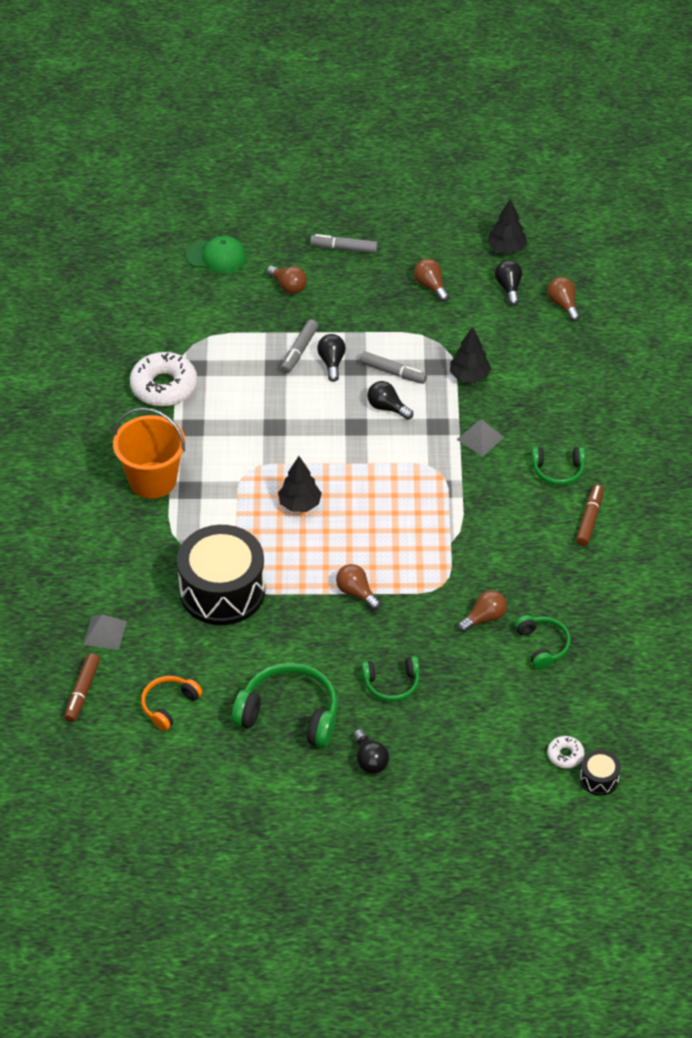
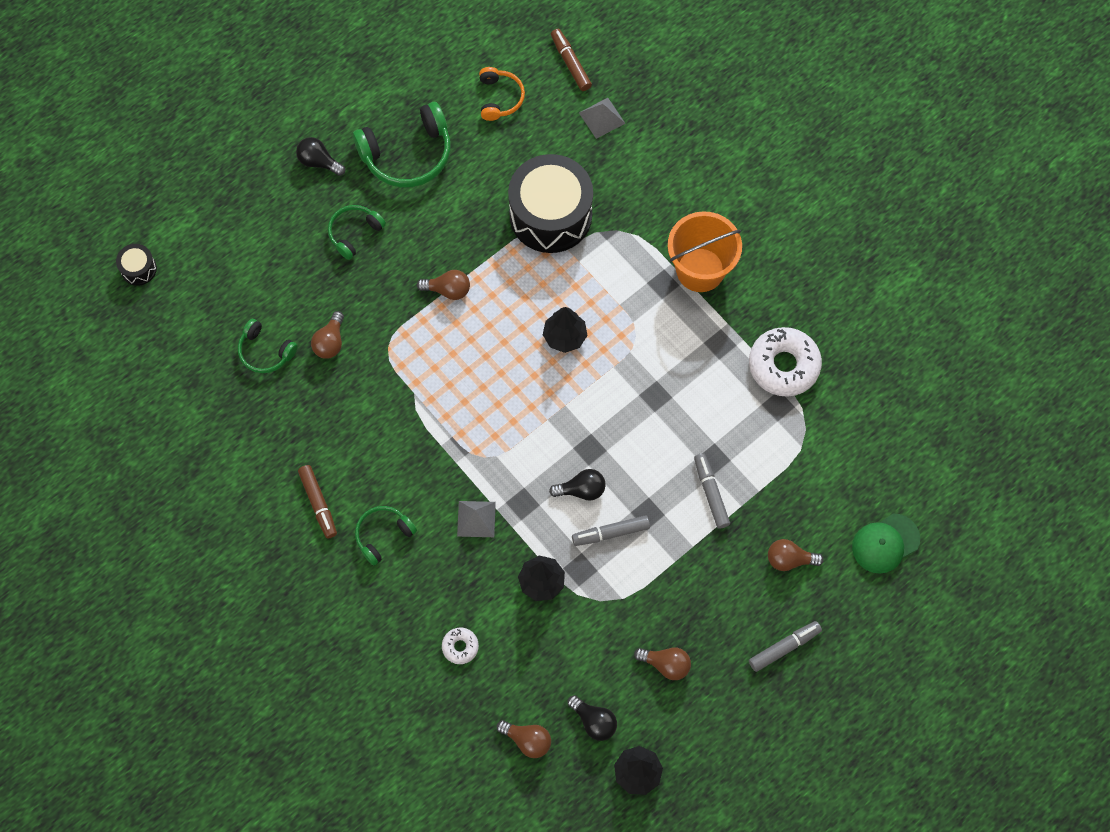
camera: 140 degrees right, 20 degrees up
(332, 363) = (671, 502): black light bulb -> none
(565, 755) = (178, 270): white donut -> white donut (460, 647)

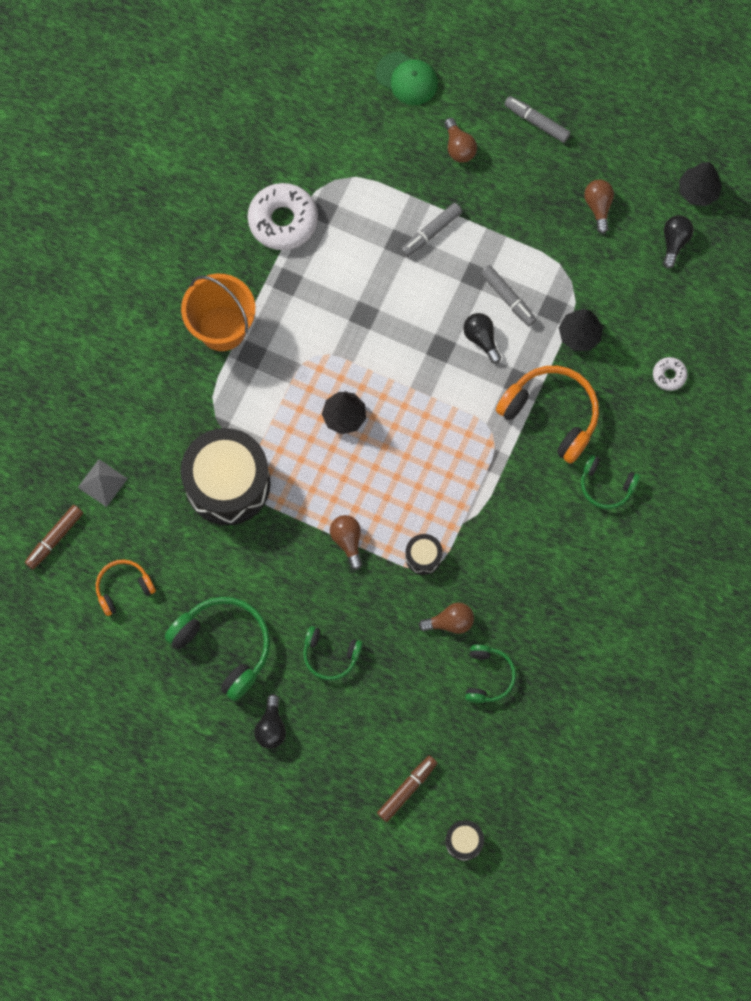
camera: 115 degrees left, 5 degrees up
(318, 503) = (606, 555): brown marker -> brown marker (407, 789)
(400, 346) = (423, 557): none -> black drum
(476, 519) = (552, 414): grey pyramid -> orange headphones
(527, 740) = (717, 286): brown light bulb -> none

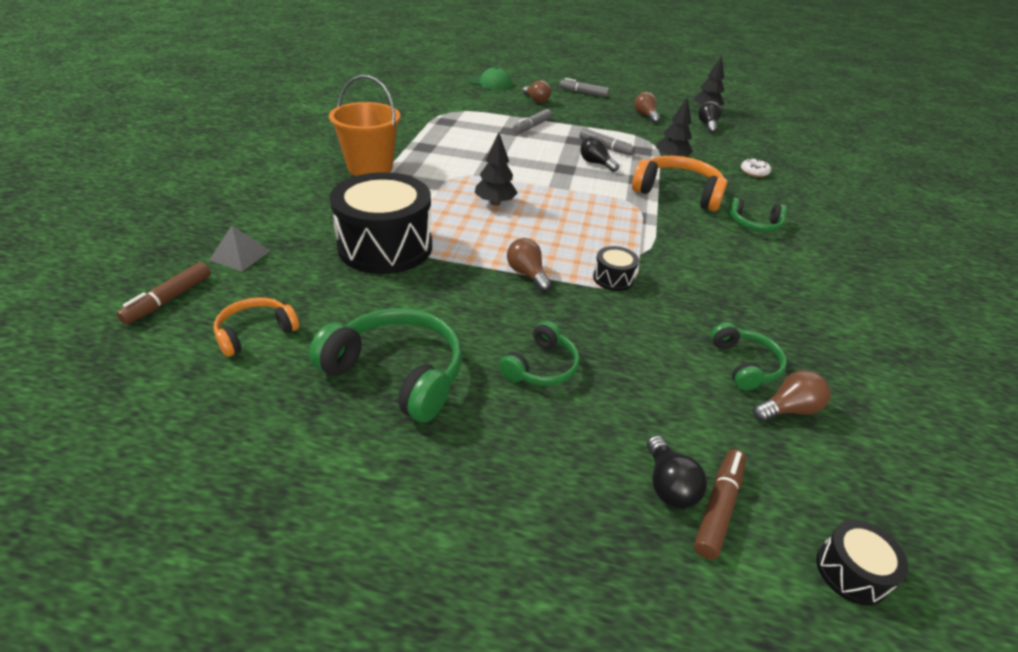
camera: 15 degrees left, 35 degrees down
(271, 727) = (482, 455): black light bulb -> black light bulb (668, 485)
(283, 220) = (415, 125): white donut -> none
(330, 655) = (541, 367): green headphones -> green headphones turned 60 degrees counterclockwise
(450, 622) = (670, 323): brown light bulb -> brown light bulb (788, 409)

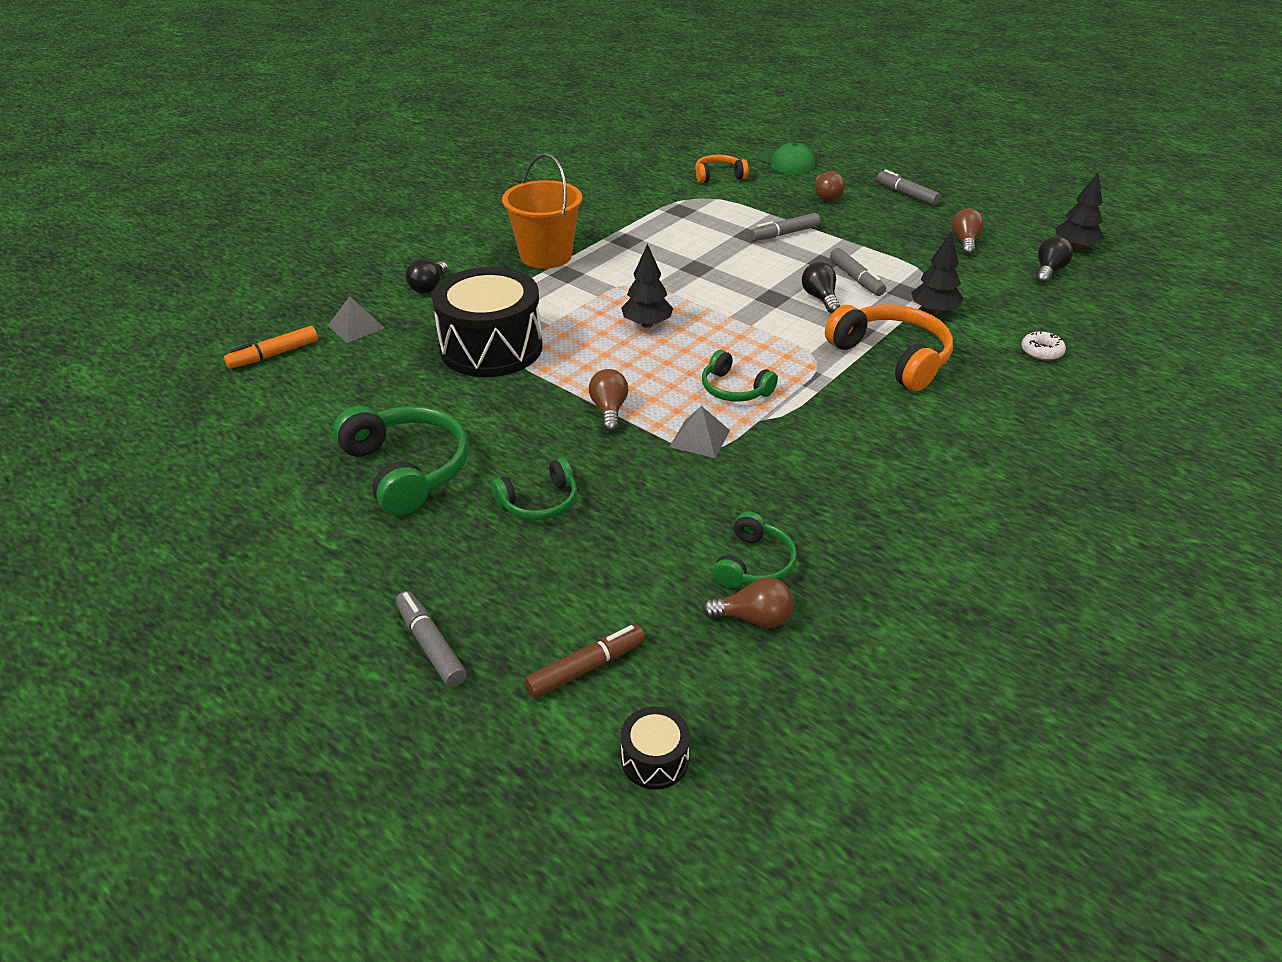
camera: 30 degrees right, 0 degrees up
(169, 299) = (274, 355): brown marker -> orange marker
(255, 332) = (320, 402): orange headphones -> orange headphones (719, 176)
(569, 545) = (431, 645): none -> grey marker
(613, 278) = (699, 438): black drum -> grey pyramid
(668, 485) = (558, 636): black light bulb -> black light bulb (429, 287)
(754, 224) = (954, 420): green headphones -> green headphones (734, 389)

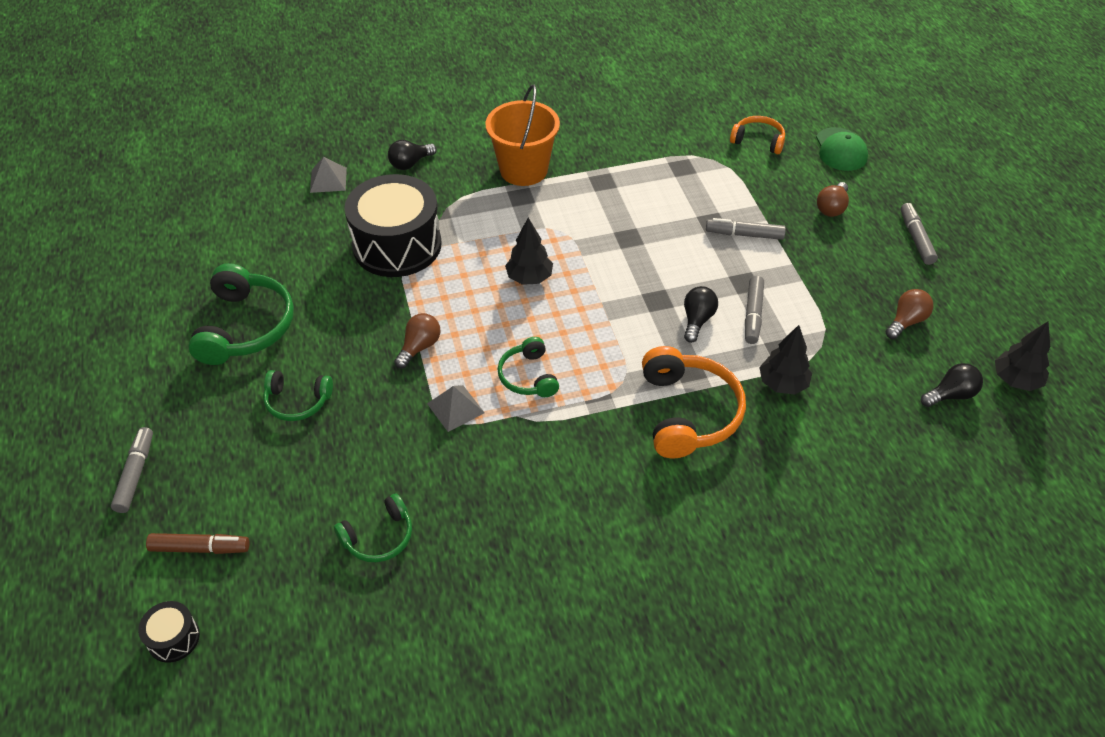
camera: 35 degrees right, 10 degrees up
(274, 355) = (256, 181): orange marker -> none
(753, 618) = (333, 579): brown light bulb -> none
(1041, 351) = (830, 477): white donut -> none

